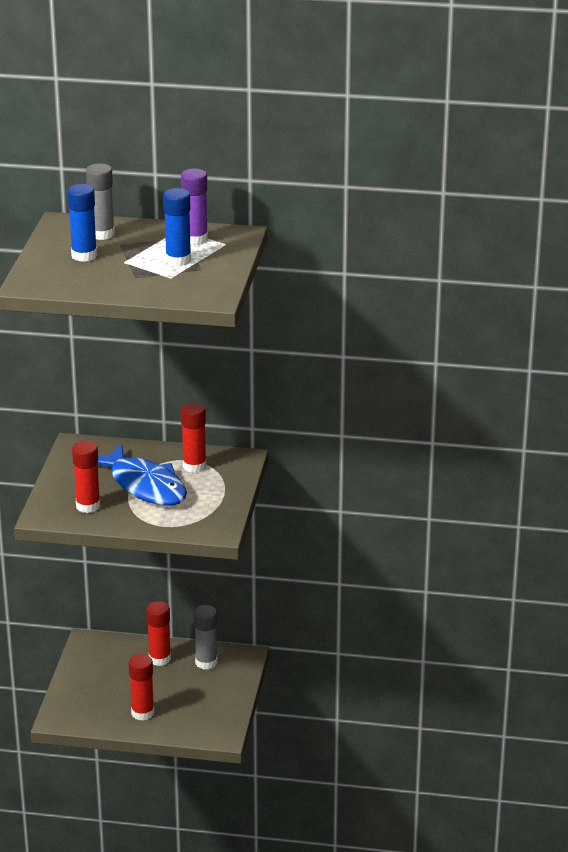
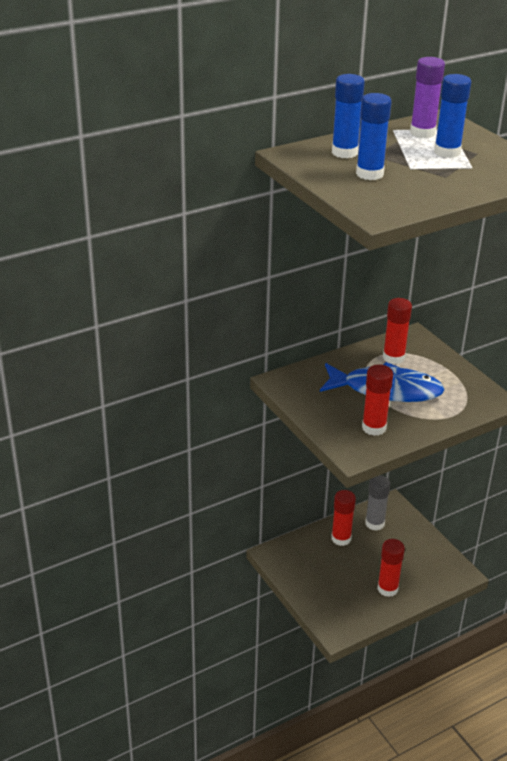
camera: 40 degrees left, 5 degrees up
(102, 234) = (344, 152): grey glue stick -> blue glue stick

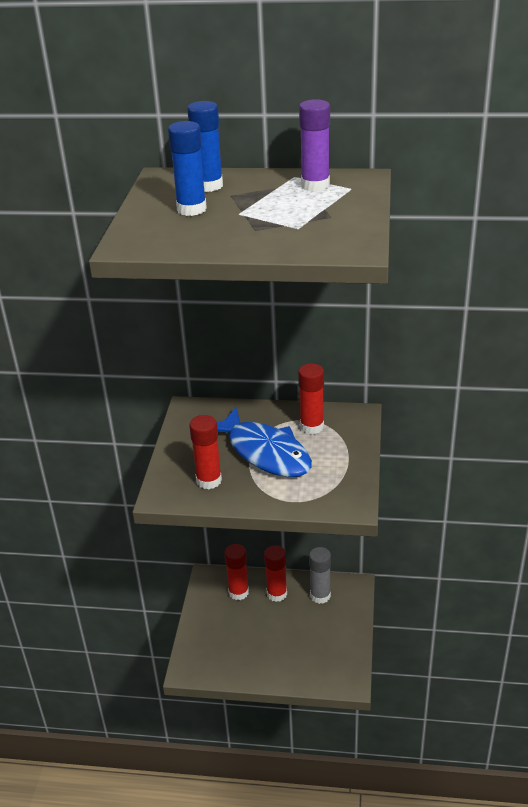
camera: 40 degrees right, 0 degrees up
(387, 589) = (268, 658): red glue stick -> red glue stick (238, 592)
(447, 152) = (301, 208): blue glue stick -> none

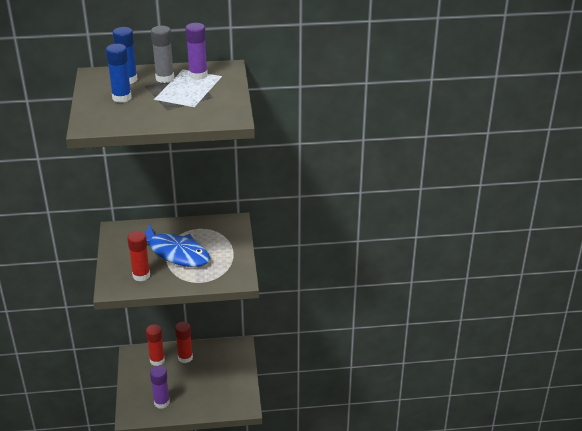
camera: 15 degrees left, 0 degrees up
(233, 656) = (161, 402): none -> purple glue stick
(312, 427) = (204, 232): red glue stick -> none
(320, 596) = (216, 354): grey glue stick -> grey glue stick (165, 78)

